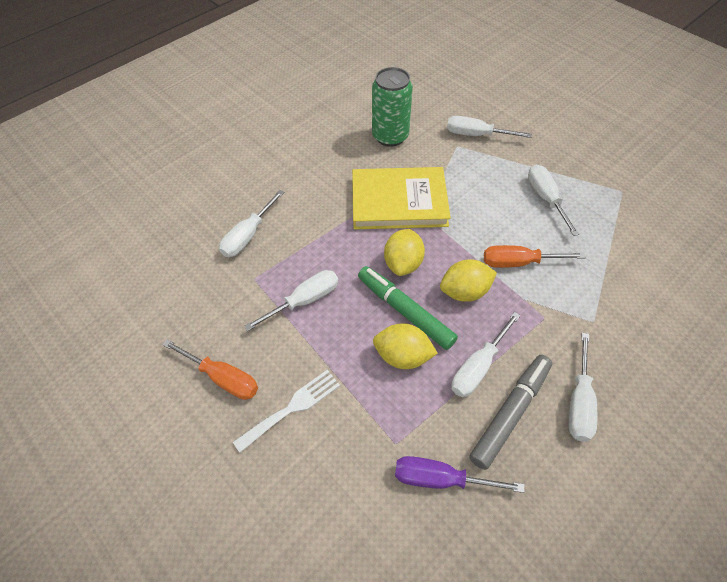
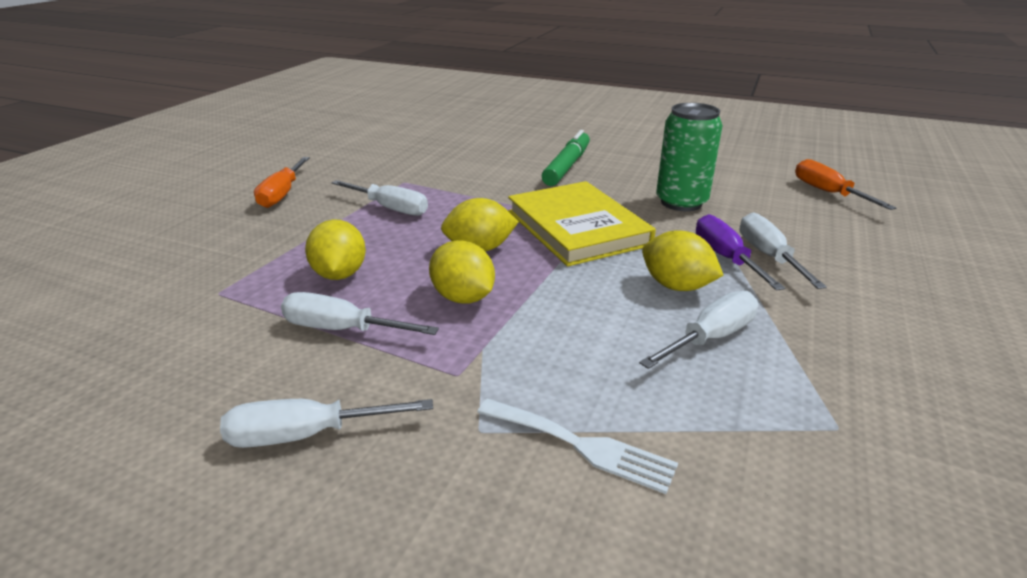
camera: 65 degrees right, 25 degrees down
(248, 235) = (456, 168): white screwdriver -> none
(292, 408) = (255, 229): white fork -> white fork (581, 445)
(405, 311) = (407, 263): green marker -> green marker (567, 166)
(441, 479) = (169, 331): purple screwdriver -> purple screwdriver (726, 258)
(492, 188) = (676, 286): none -> yellow lemon
(510, 413) = (273, 368): grey marker -> none
(519, 262) = (549, 333): orange screwdriver -> orange screwdriver (828, 193)

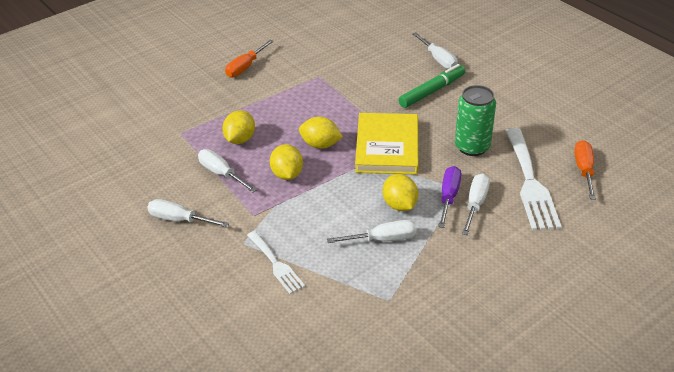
camera: 30 degrees right, 10 degrees up
(390, 208) = (295, 97): white screwdriver -> white screwdriver (438, 59)
(795, 218) = (530, 183): none -> white fork

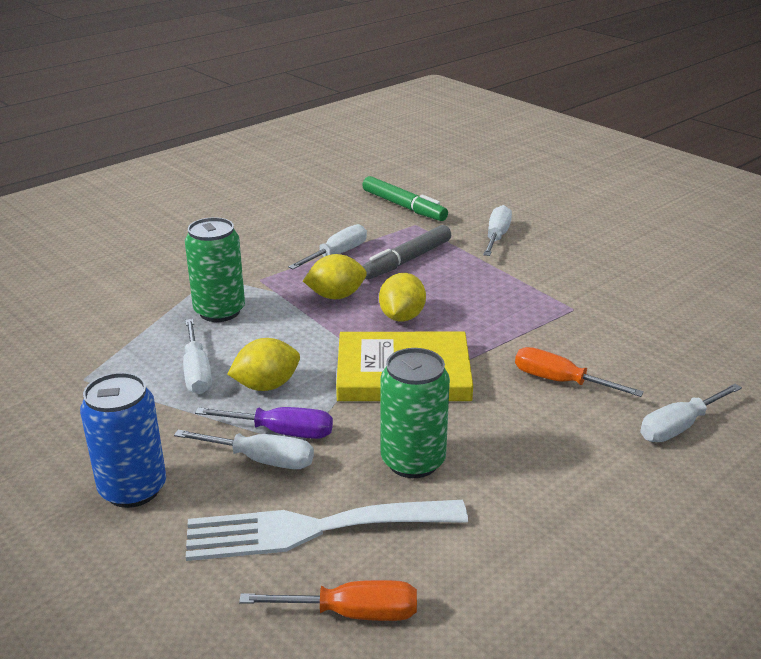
camera: 85 degrees right, 10 degrees down
(180, 220) = (256, 238): white screwdriver -> white screwdriver (496, 237)
(240, 139) = (407, 260): yellow lemon -> grey marker
(245, 67) = (573, 252): orange screwdriver -> orange screwdriver (561, 381)
(276, 264) = (170, 298): white fork -> none
(300, 234) = (219, 311): none -> green can
(432, 91) = (570, 418): green marker -> green marker (403, 206)
(507, 256) = (133, 489): none -> blue can

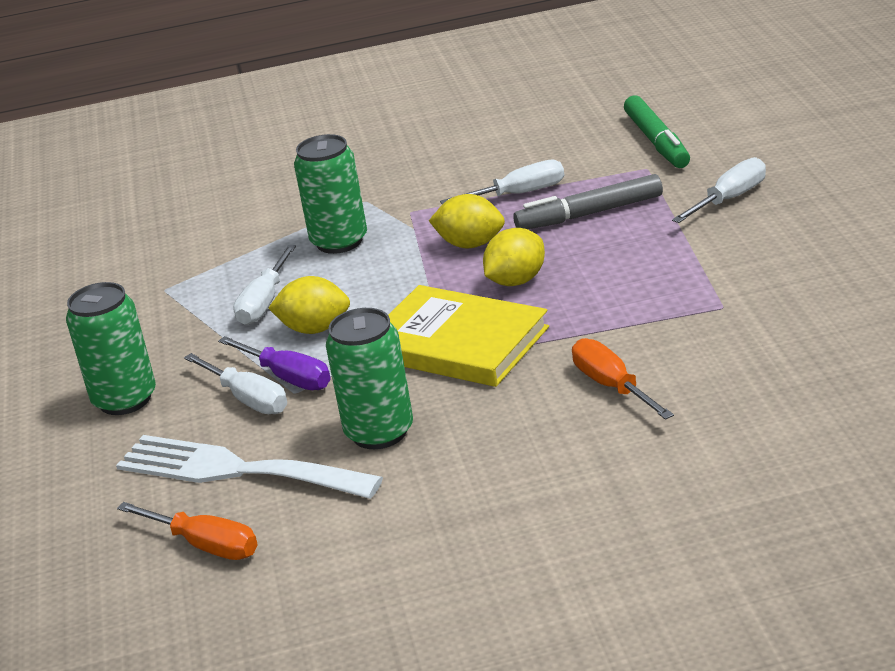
camera: 35 degrees right, 0 degrees up
(133, 489) = (125, 399): blue can -> green can
(679, 426) = (689, 463): white screwdriver -> none

